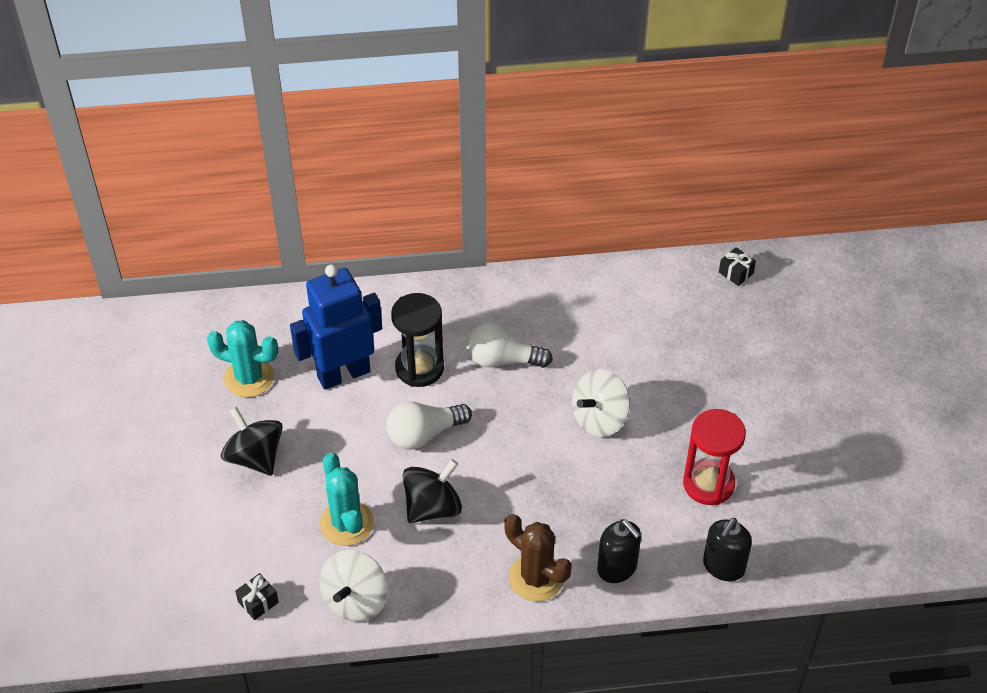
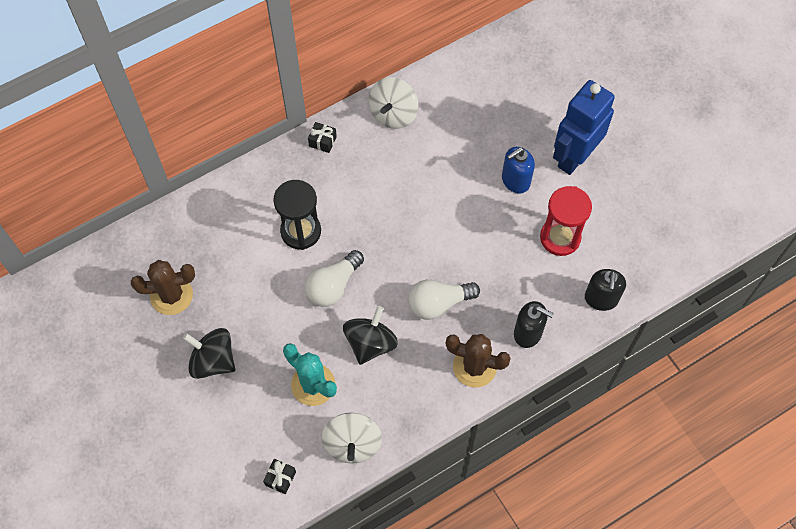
camera: 25 degrees left, 15 degrees up
(249, 378) = (171, 295): turquoise cactus -> brown cactus
(343, 374) = (244, 261): blue robot -> blue robot (574, 156)
(502, 359) = (360, 198): white light bulb -> white light bulb (438, 303)
(599, 419) = (456, 217): white spinning top -> white spinning top (393, 113)
(687, 407) = (515, 181): none -> blue soap dispenser
(736, 273) = (497, 53): black gift -> black gift (322, 141)

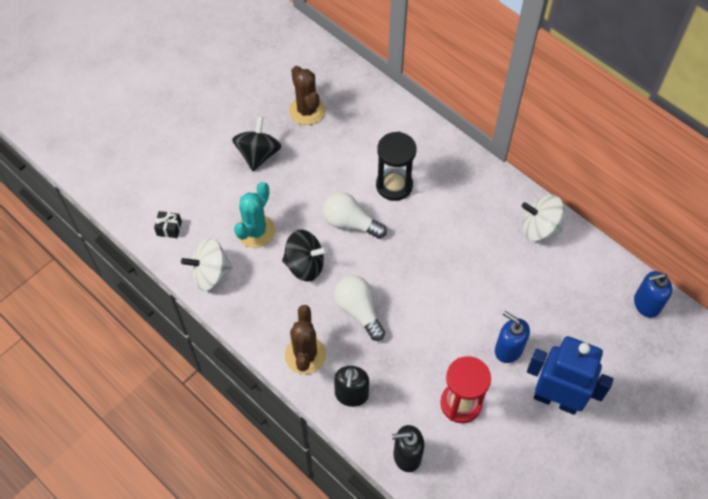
camera: 75 degrees right, 5 degrees down
(322, 141) = (488, 179): black gift -> none
(499, 53) = (646, 304): none -> blue soap dispenser

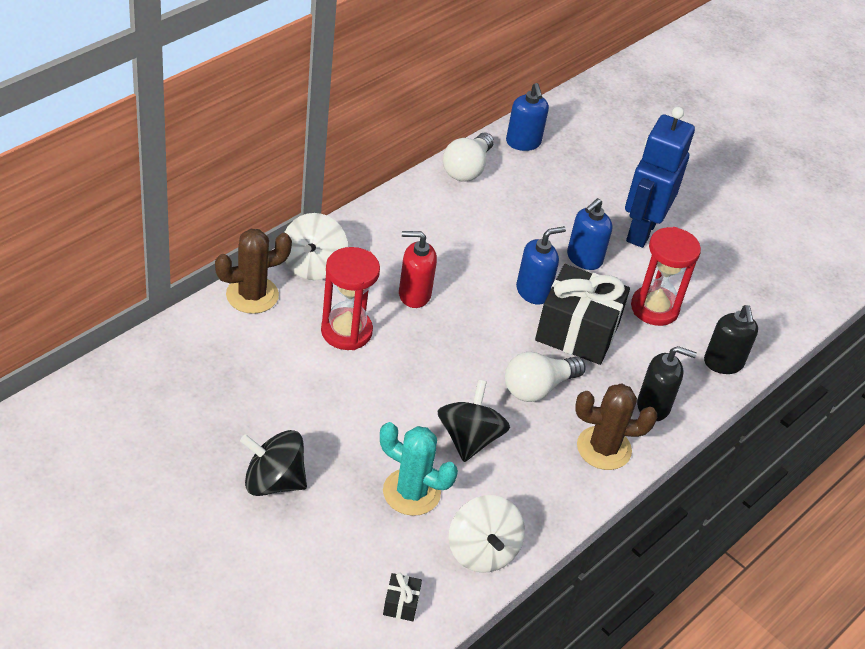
camera: 95 degrees left, 15 degrees down
(307, 110) = (199, 416): brown cactus -> brown cactus (252, 295)
(350, 223) = (404, 383): white light bulb -> white light bulb (467, 169)
(394, 185) = (346, 331): black hourglass -> red hourglass
(422, 341) = (577, 332): none -> black gift
(439, 226) = (414, 294): none -> red soap dispenser
(460, 309) = (533, 291): none -> blue soap dispenser
(539, 228) = (421, 206): white spinning top -> white spinning top (313, 265)

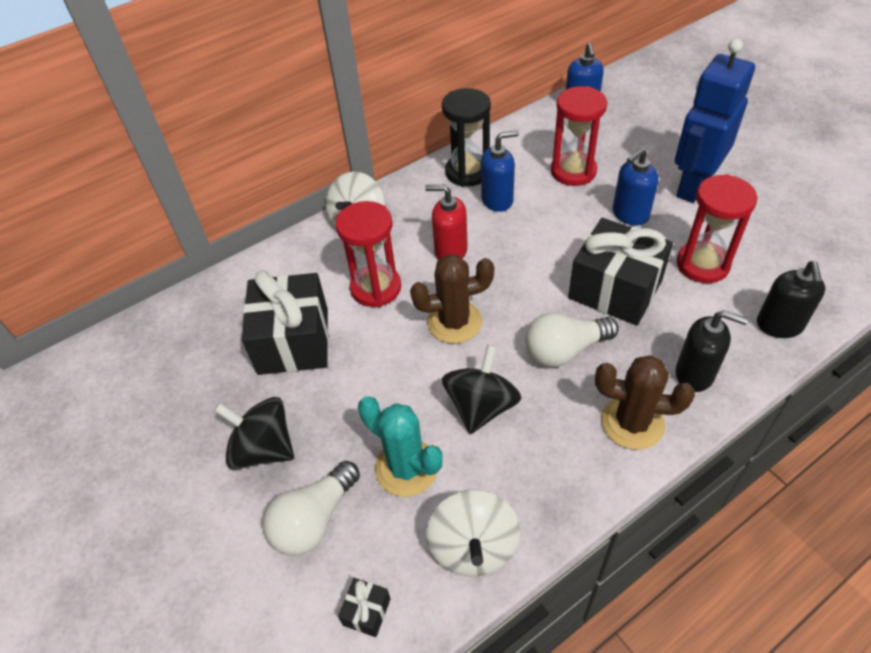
camera: 20 degrees right, 5 degrees up
(252, 295) = (294, 252): brown cactus -> brown cactus (454, 322)
(275, 384) = (293, 341): none -> black gift
(416, 211) = (467, 172): none -> black hourglass
(467, 169) = (523, 133): white light bulb -> white light bulb (314, 520)
(524, 213) = (573, 171): none -> red hourglass
(533, 291) = (572, 247): blue soap dispenser -> blue soap dispenser (497, 200)

